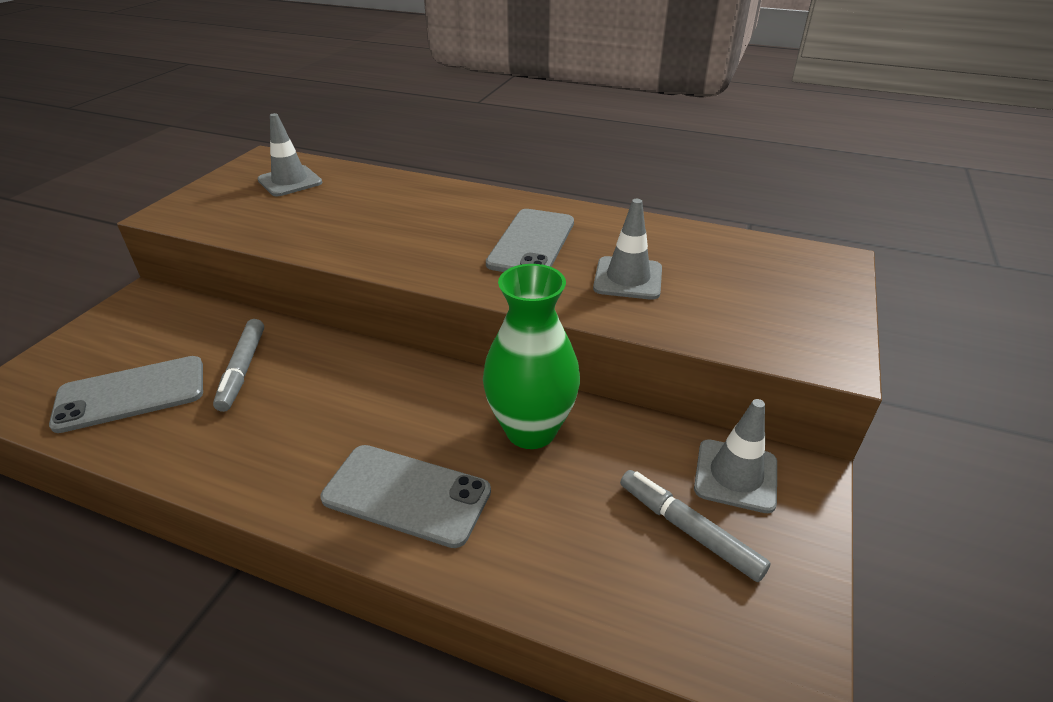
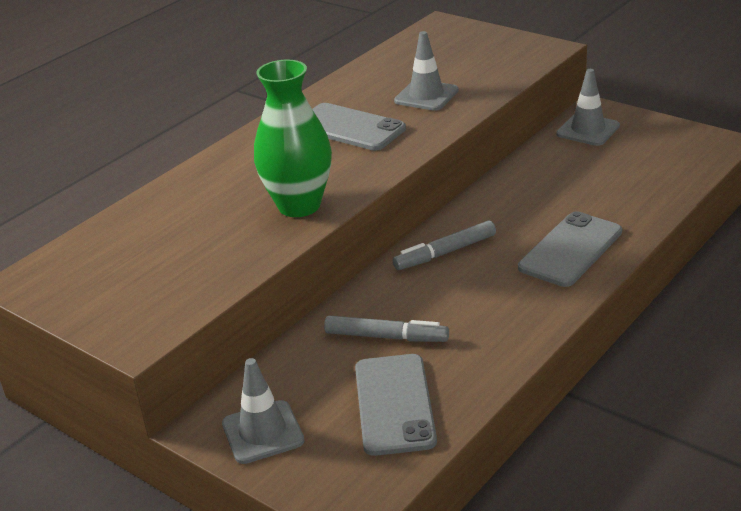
camera: 70 degrees left, 5 degrees down
(290, 181) = (115, 257): grey traffic cone -> grey traffic cone (263, 432)
(531, 430) = (522, 196): green vase -> green vase (299, 206)
(688, 530) = (626, 152): grey marker -> grey marker (445, 253)

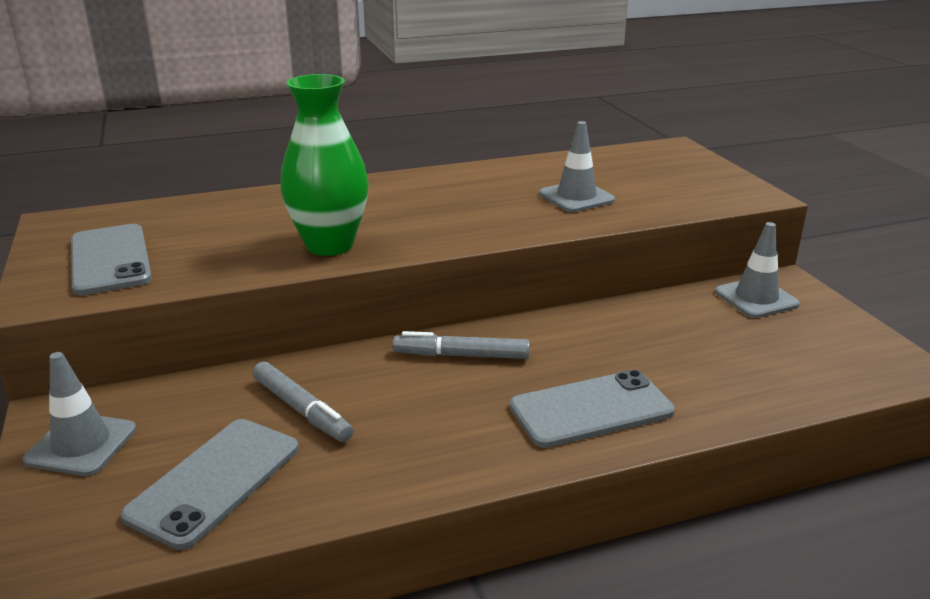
camera: 30 degrees right, 5 degrees down
(349, 128) = (469, 200): grey phone -> grey phone (110, 260)

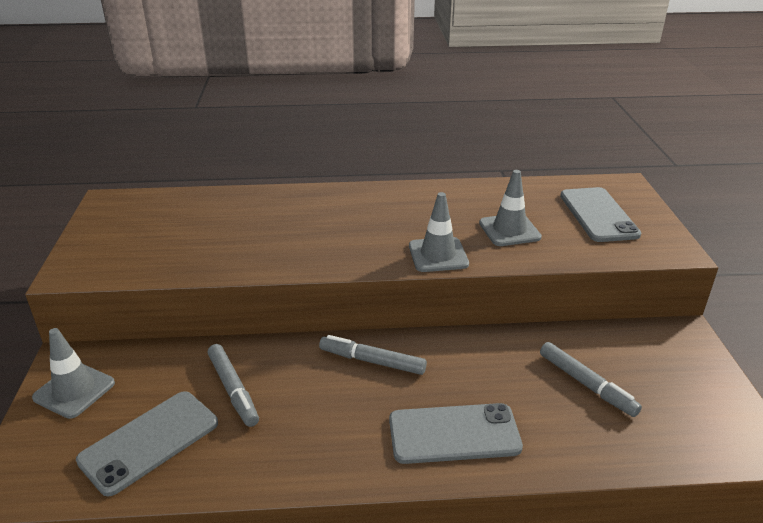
camera: 15 degrees right, 5 degrees up
(110, 260) = (128, 243): grey phone -> grey phone (598, 215)
(329, 245) = (289, 252): green vase -> none
(711, 341) = (586, 384): none -> grey marker
(756, 298) = (648, 346): grey traffic cone -> grey traffic cone (438, 255)

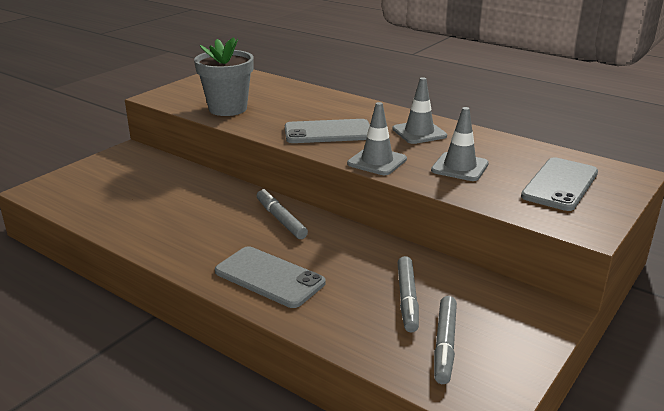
camera: 40 degrees right, 5 degrees down
(74, 390) = (113, 165): grey traffic cone -> grey traffic cone (419, 132)
(149, 441) = (112, 201): grey phone -> grey phone (328, 132)
(190, 253) = (228, 109): none -> grey flower pot
(233, 389) = (184, 198): grey marker -> grey marker (445, 344)

